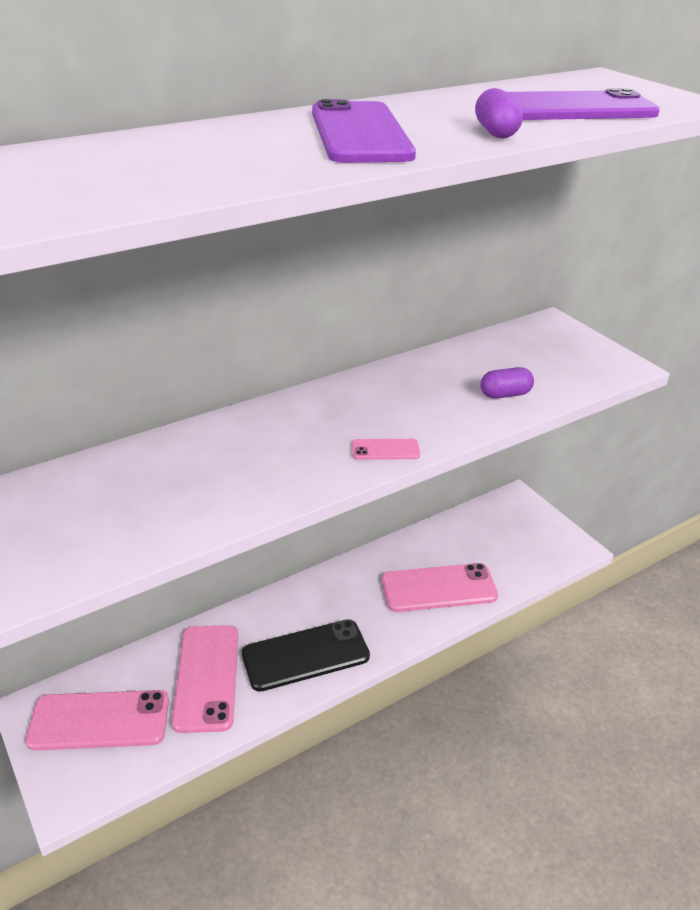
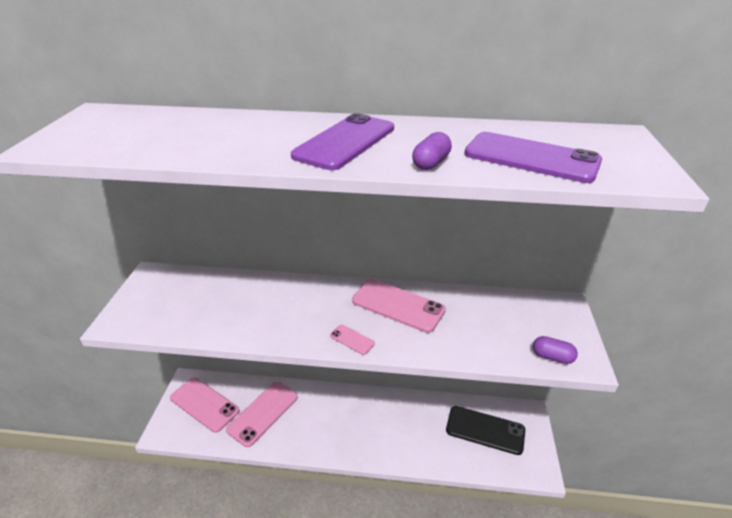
camera: 40 degrees right, 0 degrees up
(305, 655) = (316, 433): black phone -> black phone (485, 430)
(438, 588) = (422, 441): pink phone -> pink phone (398, 305)
(505, 394) = (467, 340): purple capsule -> purple capsule (552, 357)

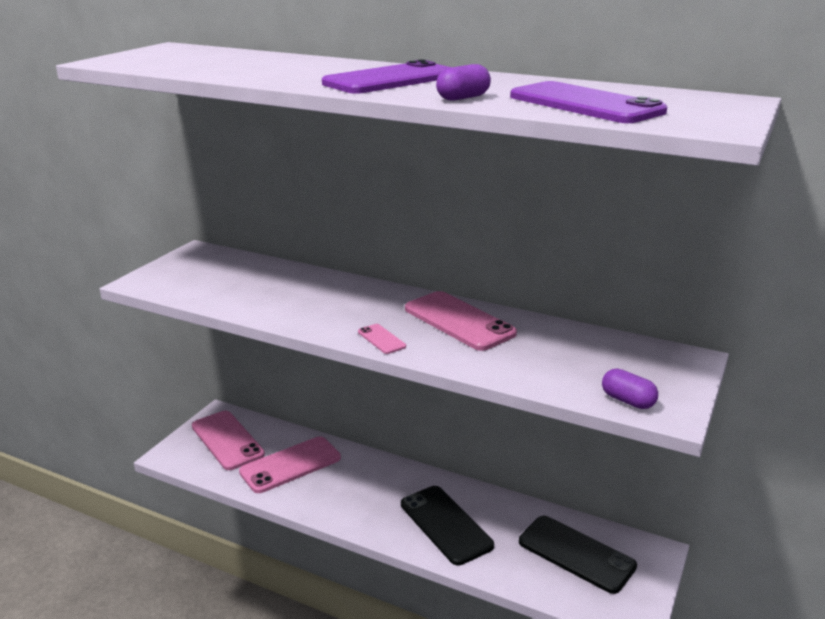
camera: 20 degrees right, 10 degrees down
(394, 432) = (445, 524): none -> black phone

